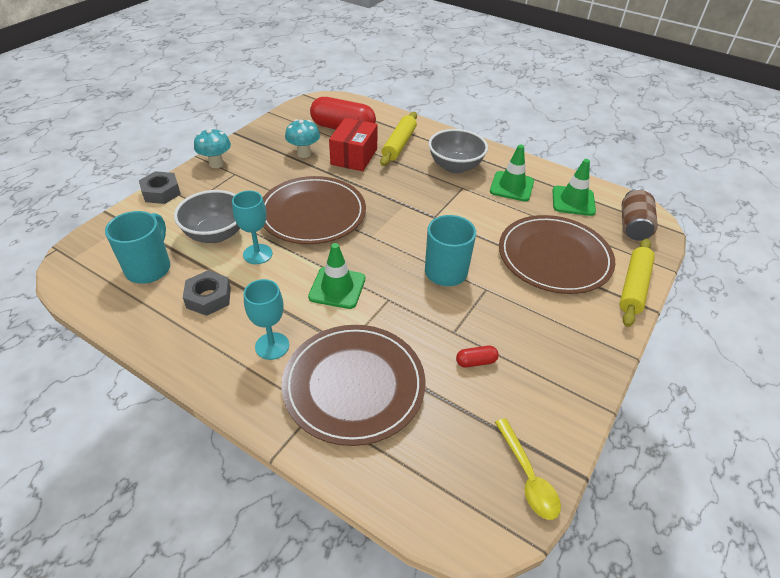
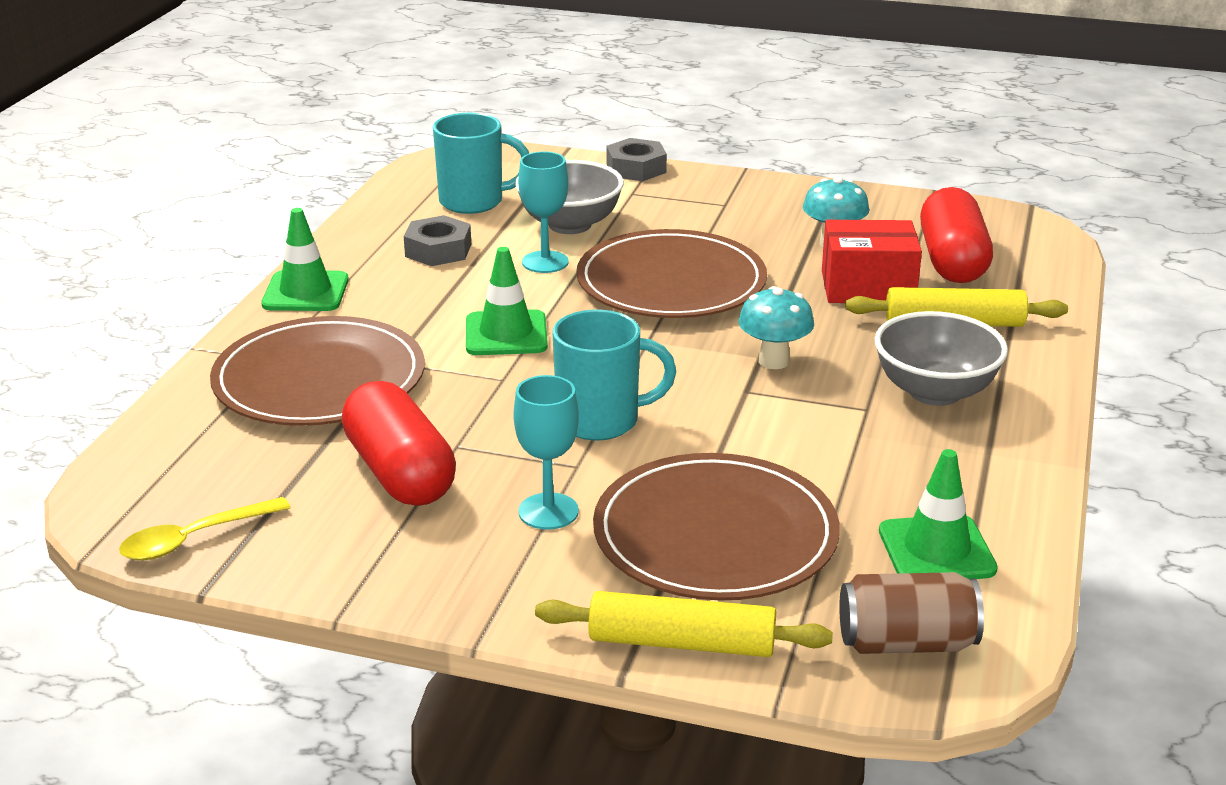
camera: 75 degrees right, 15 degrees down
(216, 164) = (738, 186): turquoise mushroom -> turquoise mushroom (773, 361)
(272, 346) = (368, 310): turquoise goblet -> turquoise goblet (548, 511)
(476, 362) = (399, 473): red capsule -> red capsule, size x2.40
(511, 186) = (922, 465): green traffic cone -> green traffic cone (305, 292)

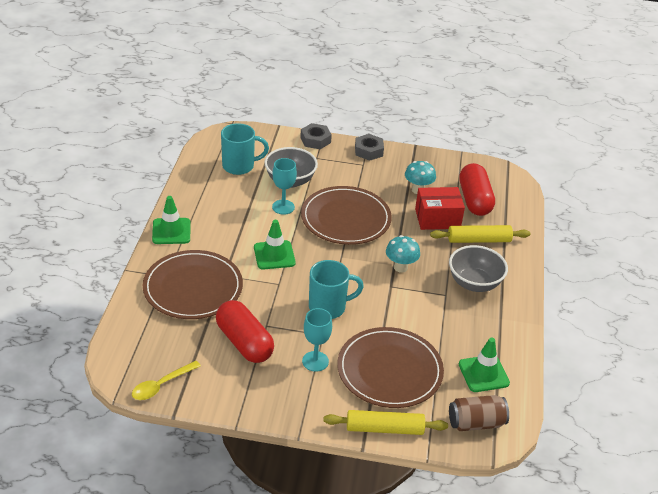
camera: 10 degrees left, 10 degrees up
(438, 250) = (229, 200): grey nut -> grey nut (368, 151)

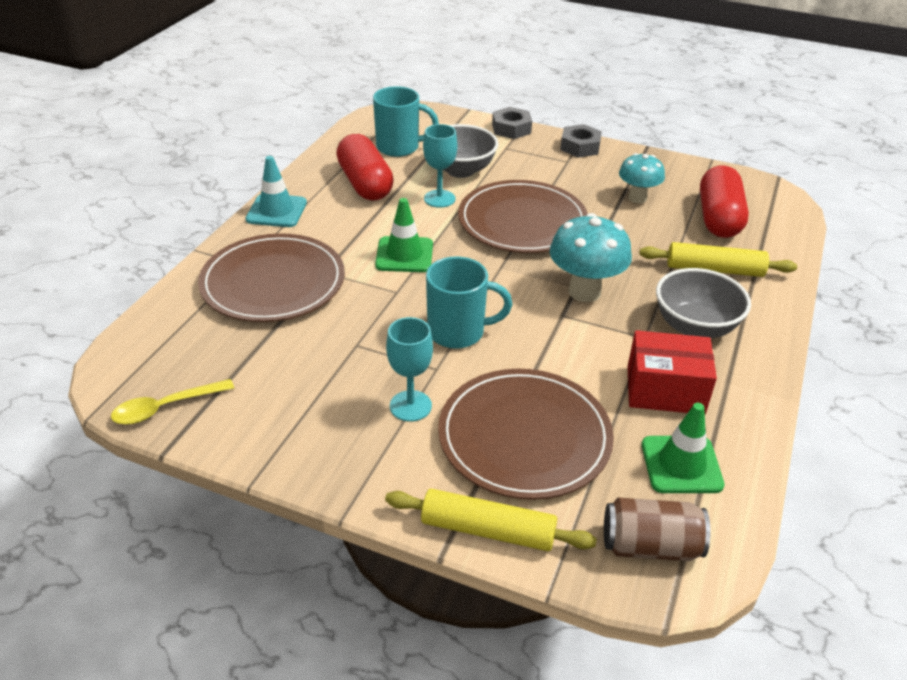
camera: 15 degrees right, 0 degrees up
(171, 231) = (276, 211): green traffic cone -> turquoise traffic cone
(244, 342) = (314, 364): red capsule -> red capsule (365, 184)
(400, 267) = (584, 292): turquoise mushroom -> turquoise mushroom, size x1.53
(437, 218) = (657, 235): red box -> red box (665, 390)

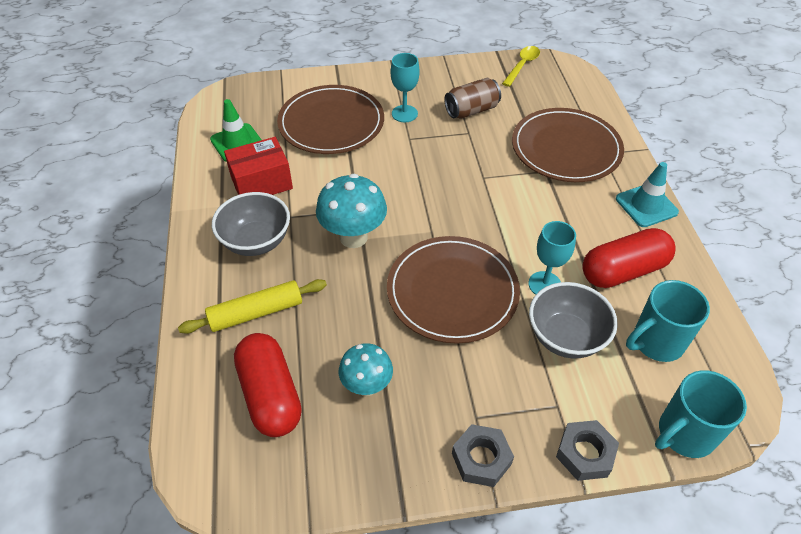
camera: 150 degrees right, 10 degrees up
(365, 184) = (623, 270): red capsule -> red capsule turned 60 degrees counterclockwise
(404, 255) = (509, 209): green traffic cone -> none
(458, 332) = (416, 166): turquoise mug -> turquoise mug (684, 434)
(487, 530) = (322, 79): yellow rolling pin -> none
(650, 546) = (241, 101): brown can -> brown can (471, 110)

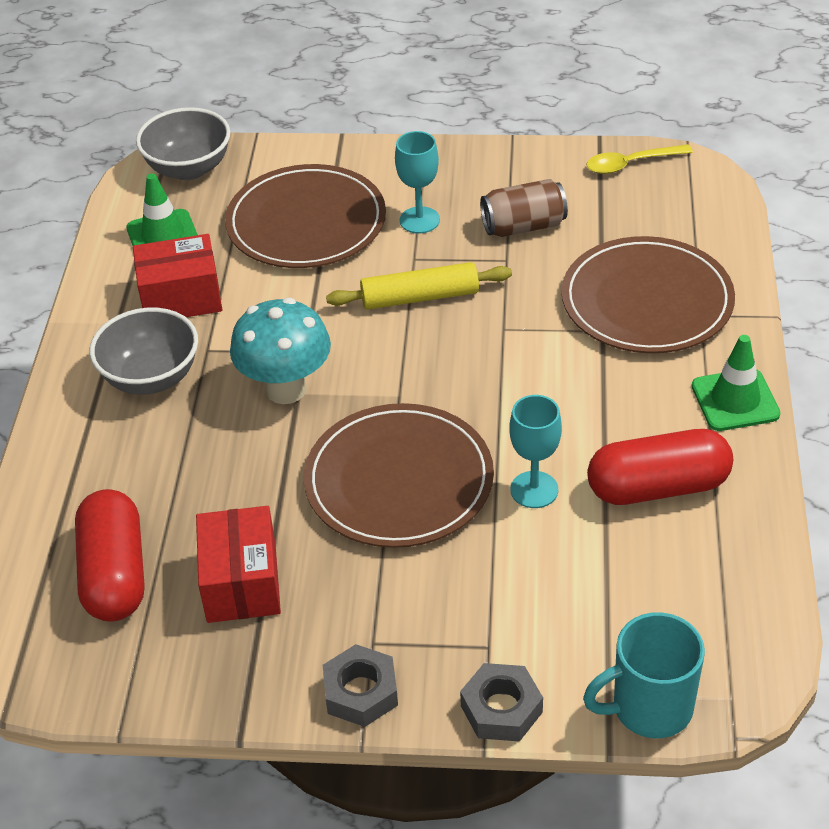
camera: 15 degrees right, 5 degrees down
(256, 313) = (125, 470): yellow rolling pin -> yellow rolling pin (420, 297)
(367, 386) = (242, 582): turquoise mushroom -> red box
(522, 65) = (631, 164): yellow spoon -> yellow spoon turned 150 degrees counterclockwise
(565, 337) = (535, 563): grey bowl -> grey bowl (189, 168)
(646, 205) = (735, 400): turquoise traffic cone -> green traffic cone
(656, 342) = (663, 588): turquoise mug -> none

